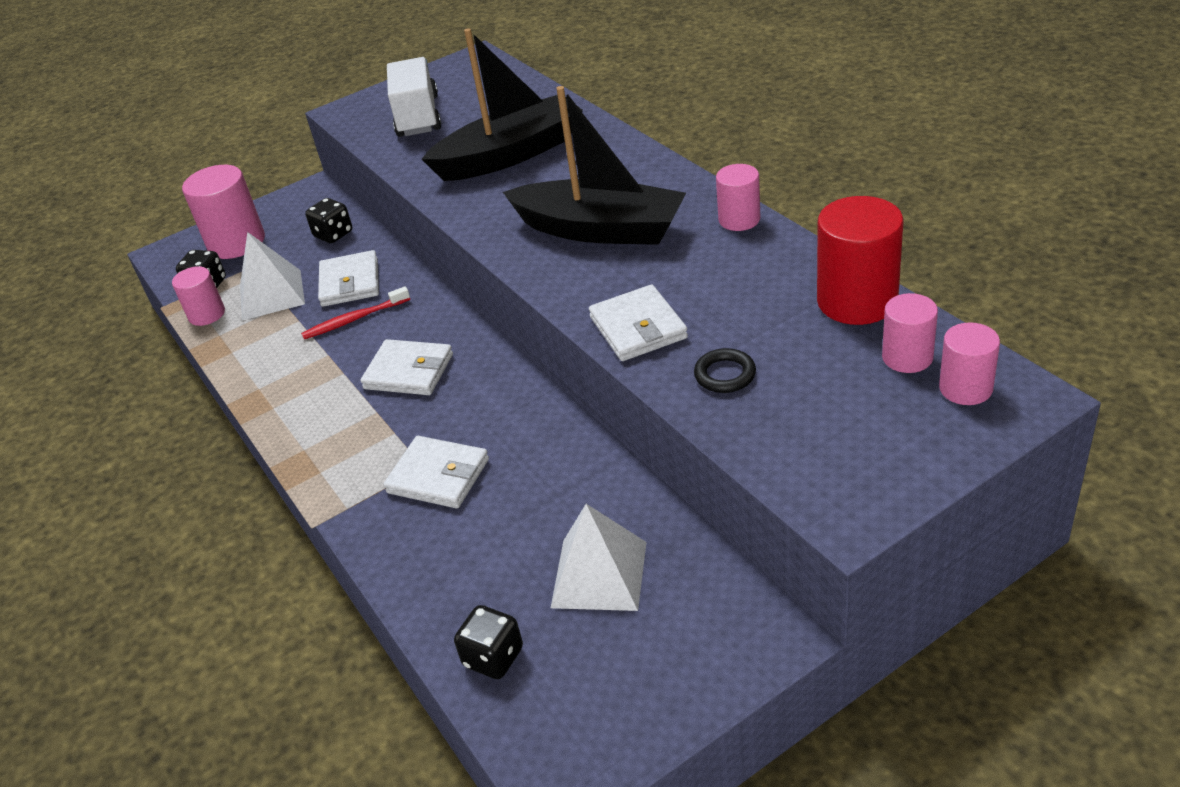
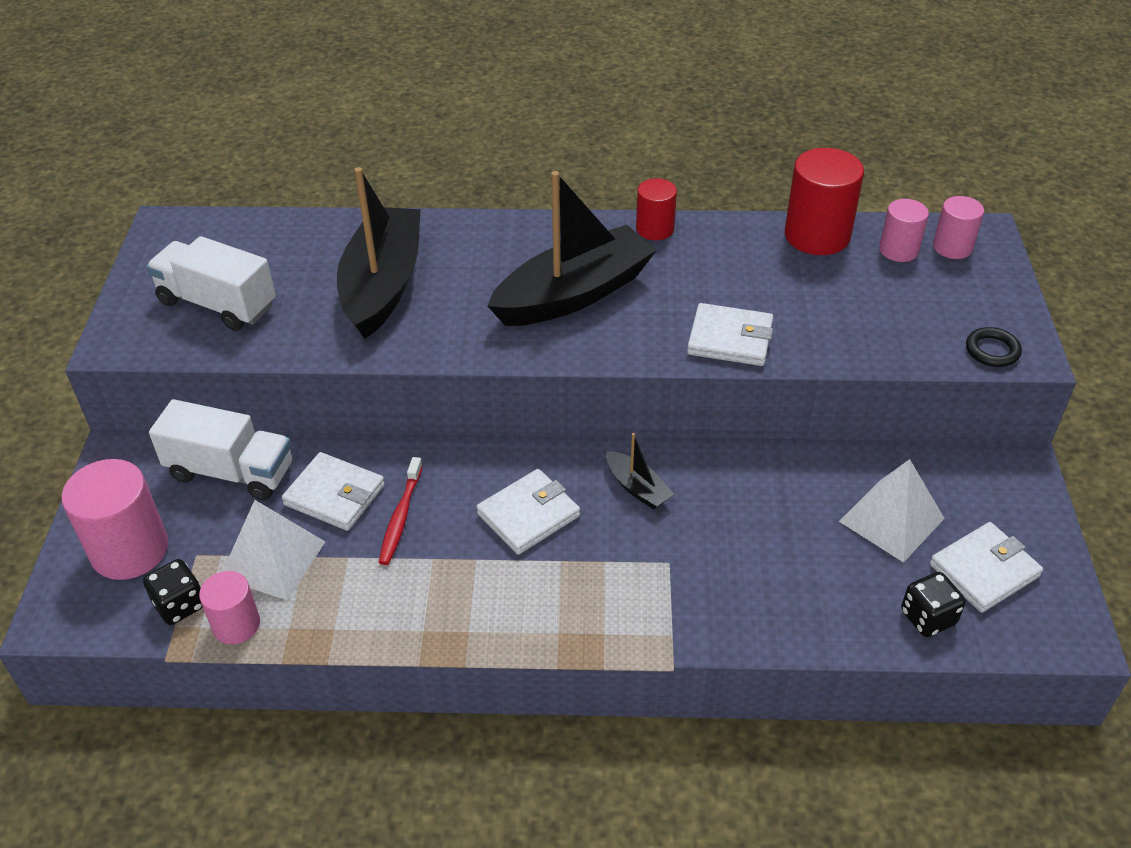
camera: 60 degrees left, 5 degrees up
(333, 234) = (231, 472): black dice -> white truck
(438, 476) = (692, 558): white wallet -> white wallet (984, 570)
(489, 407) = (637, 488): none -> black boat
(725, 375) = (832, 328): black ring -> black ring (992, 350)
(739, 219) = (655, 229): pink cylinder -> red cylinder

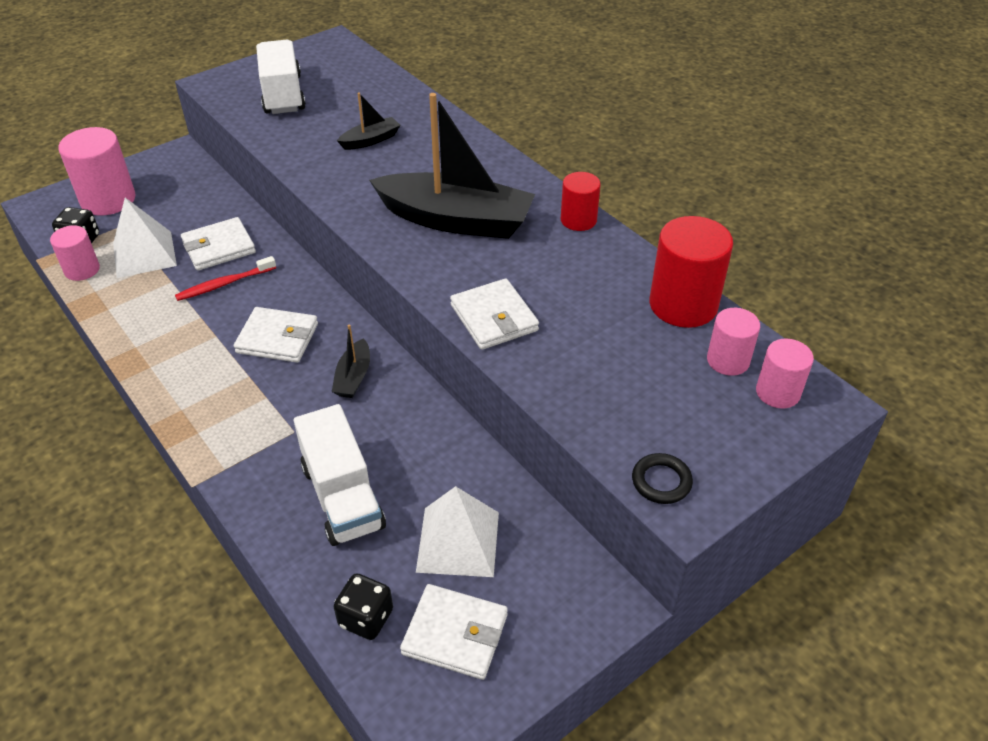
camera: 50 degrees right, 0 degrees up
(231, 472) = (201, 199): white truck -> white truck (342, 496)
(335, 495) = (219, 247): white wallet -> white wallet turned 75 degrees clockwise
(383, 284) = (370, 140): black boat -> black boat, size x0.44

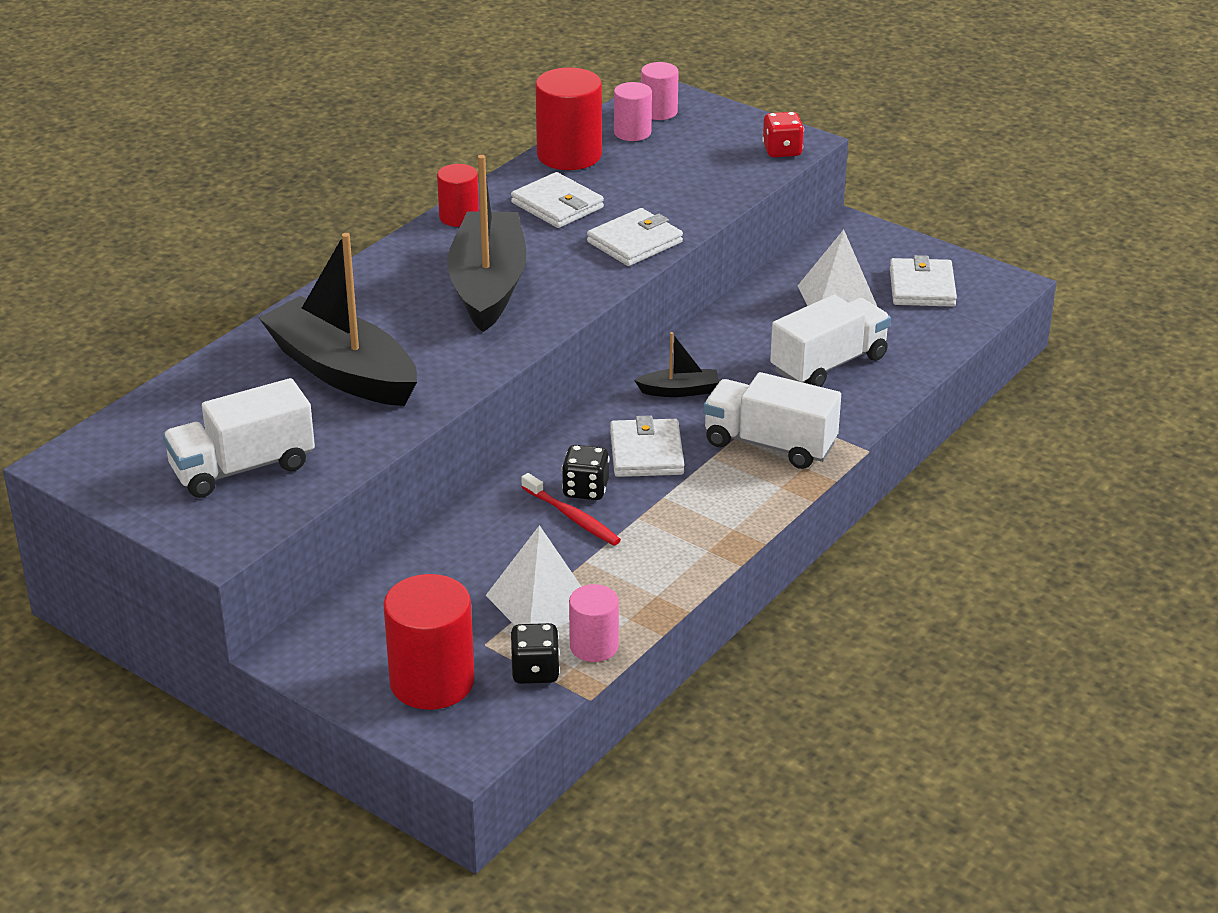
camera: 105 degrees left, 10 degrees down
(108, 200) = (432, 682): pink cylinder -> red cylinder
(219, 247) = (504, 543): white wallet -> white wallet (557, 205)
(243, 418) = (770, 444): none -> white truck
(366, 618) = (936, 328): black dice -> black dice (585, 489)
(370, 140) = (342, 371): black boat -> black boat, size x2.26
(661, 481) = (782, 151): black ring -> red dice

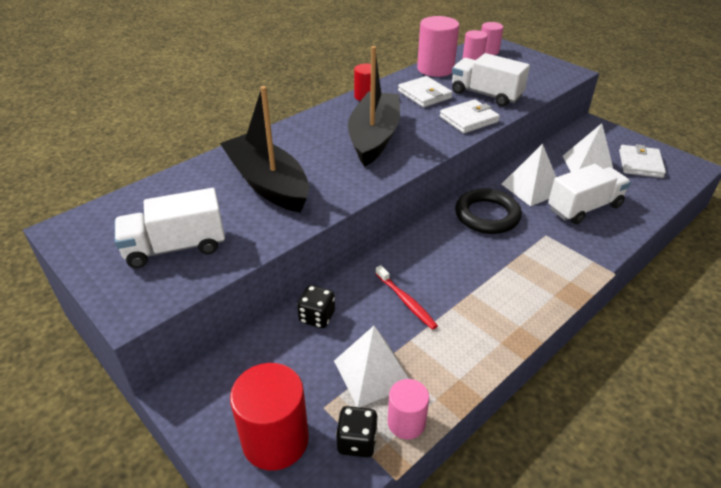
camera: 10 degrees right, 5 degrees up
(569, 155) = (435, 69): red cylinder -> pink cylinder
(585, 489) = (418, 280): black dice -> black dice (317, 317)
(646, 453) = (462, 257): white wallet -> none
(679, 391) = (487, 215): black boat -> black ring
(747, 343) = (531, 188): none -> white pyramid
(770, 444) = (546, 260): white truck -> white truck (486, 95)
(782, 151) = (560, 76): red dice -> none

